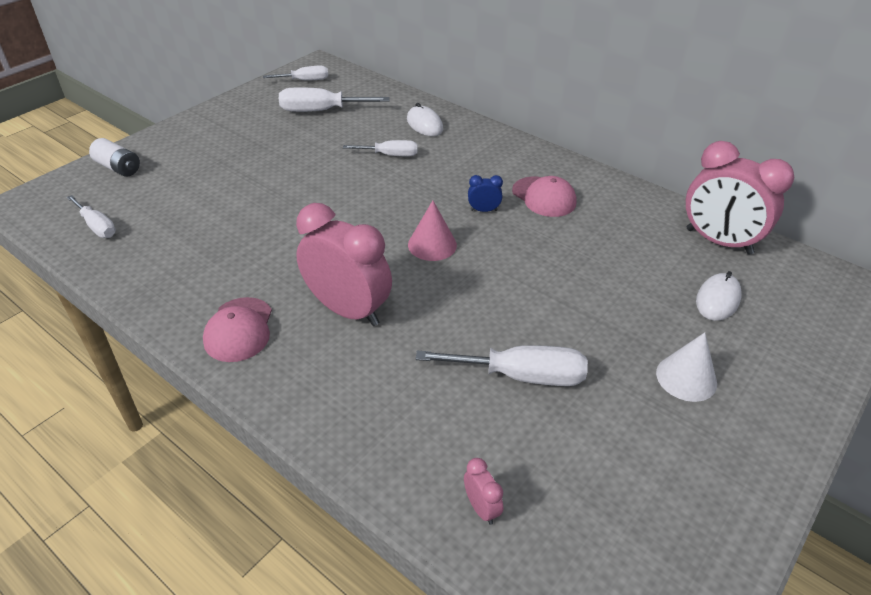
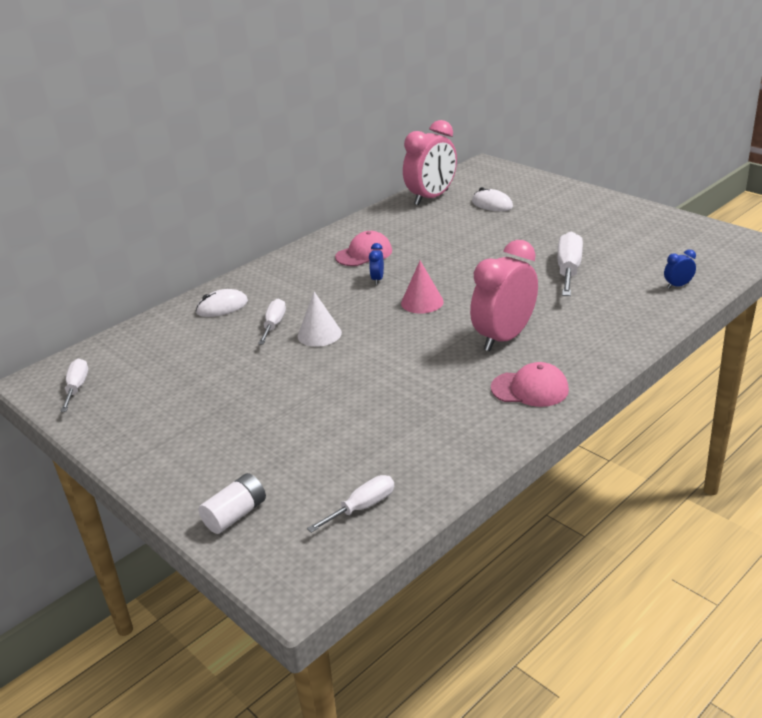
camera: 80 degrees left, 10 degrees down
(321, 111) = (162, 371): white screwdriver -> none
(481, 508) = (678, 286): pink clock -> blue clock
(686, 378) = (563, 220): white cone -> white cone (319, 334)

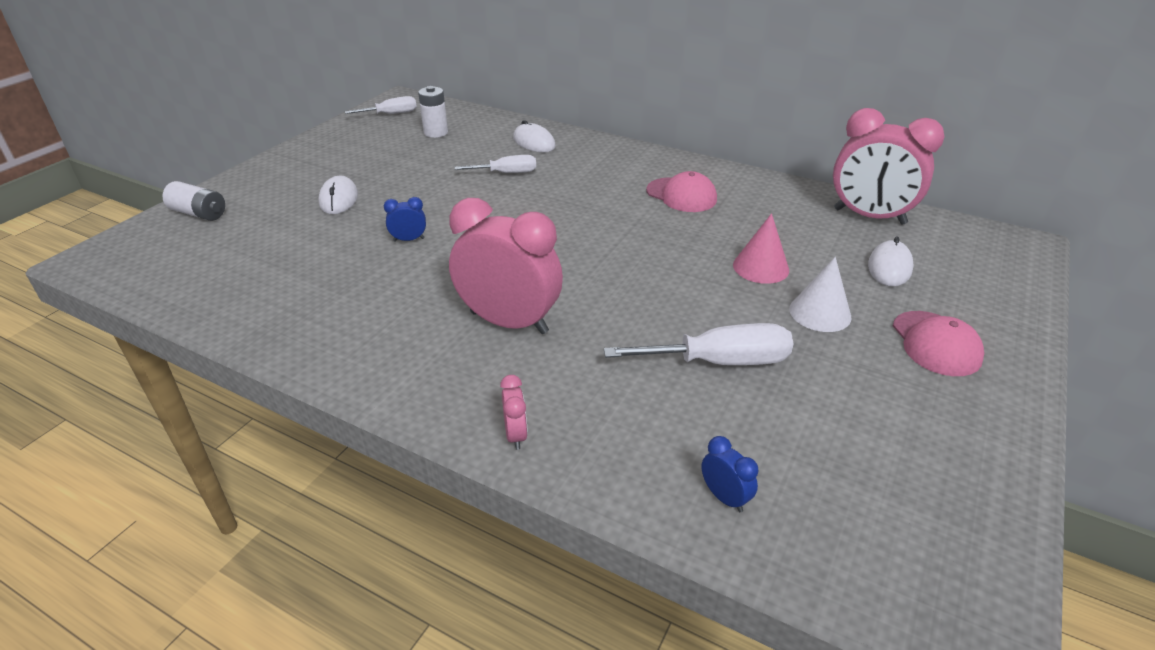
camera: 70 degrees right, 5 degrees up
(153, 359) = (436, 133): none -> white battery
(263, 419) = (338, 199): none -> white mouse
(319, 334) = (493, 199): white cone -> white cone (820, 313)
(362, 507) = (189, 273): white screwdriver -> none
(377, 279) = (623, 213): blue clock -> blue clock (409, 240)
(422, 302) = (580, 250): pink cone -> pink cone (761, 267)
(530, 389) = (390, 357): pink cap -> pink cap (936, 343)
(621, 343) = (515, 435): none -> pink clock

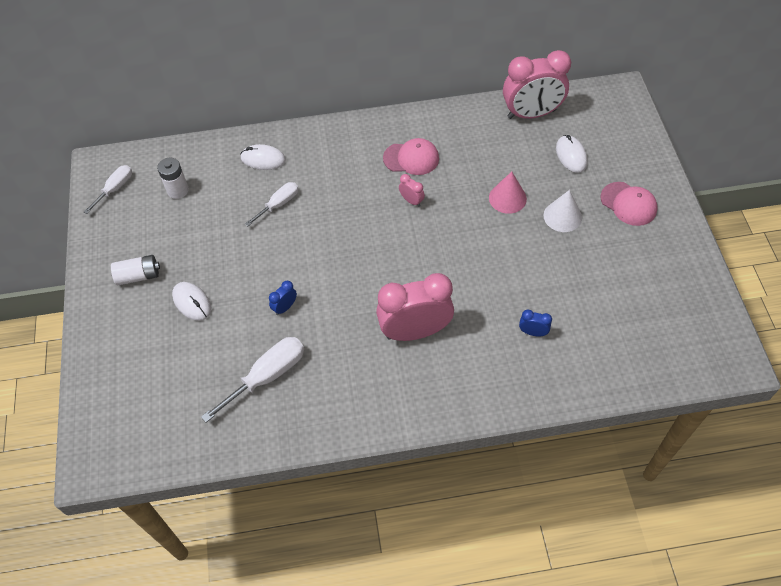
camera: 35 degrees left, 20 degrees up
(199, 213) = (108, 380): white battery -> white battery (138, 276)
(515, 435) = (491, 399): pink clock -> pink clock (411, 201)
(719, 362) = (542, 285): white screwdriver -> white screwdriver (267, 376)
(724, 497) = (607, 365): blue clock -> blue clock (533, 332)

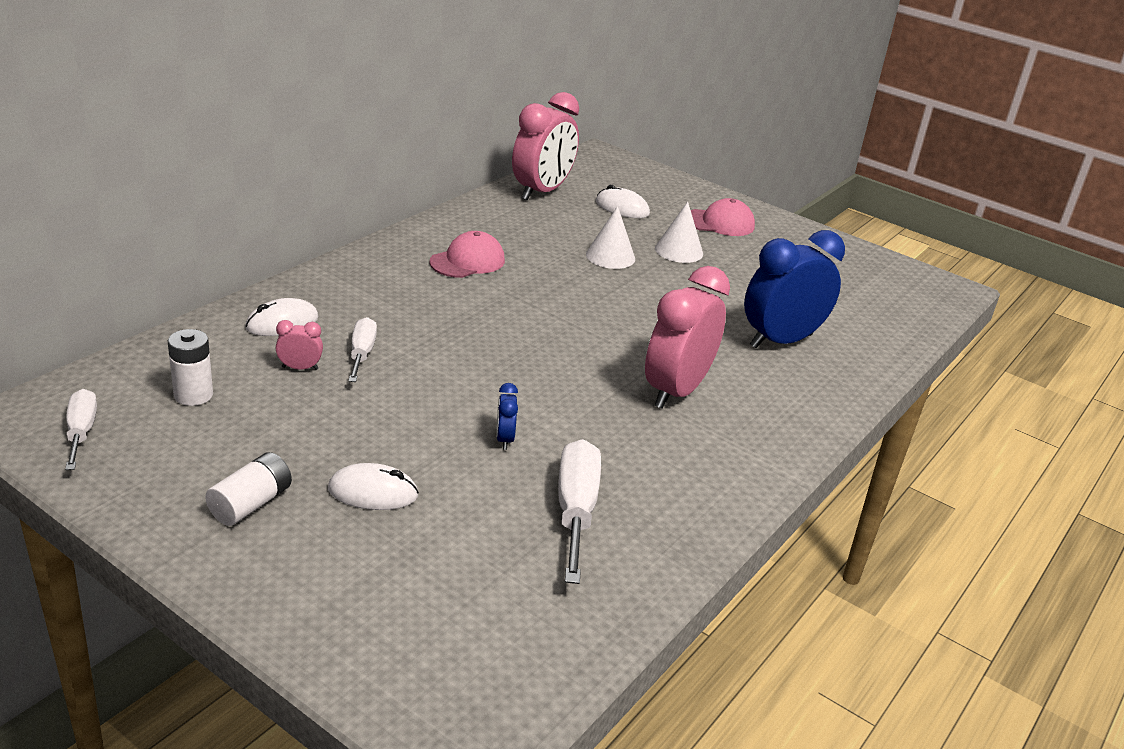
camera: 50 degrees left, 25 degrees down
(411, 201) = (517, 293): pink clock -> pink clock (300, 368)
(507, 198) = (610, 256): pink cone -> white cone
(533, 332) = (781, 341): blue clock -> blue clock, size x2.42

